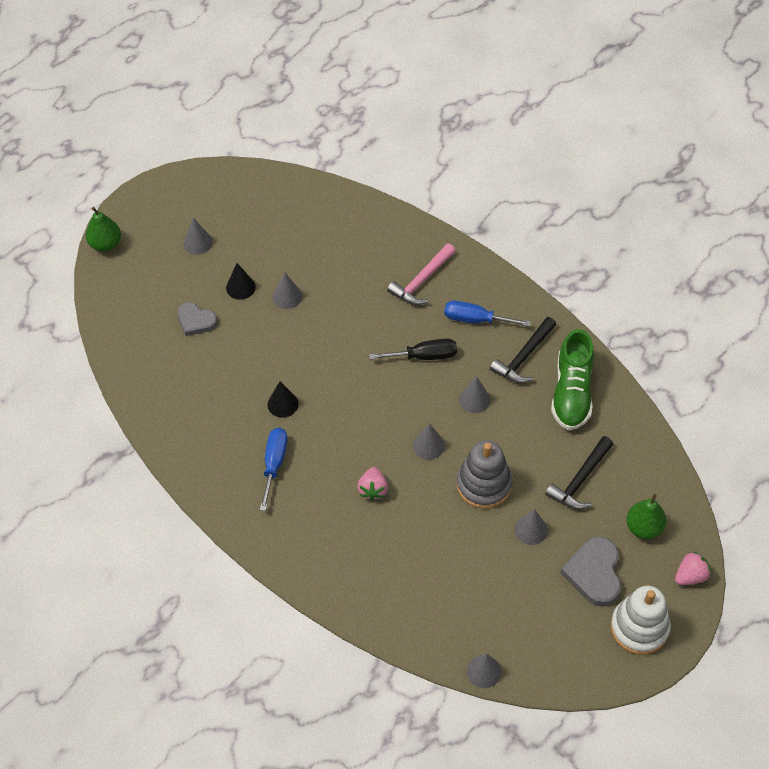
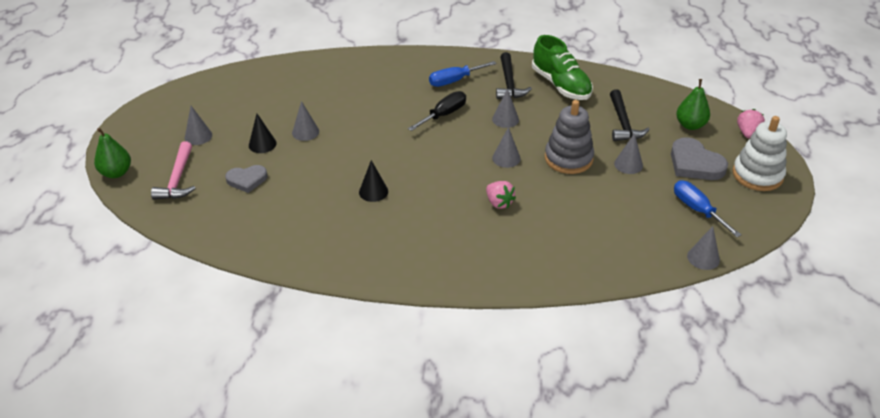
camera: 40 degrees left, 15 degrees down
(274, 464) = (409, 229): blue screwdriver -> blue screwdriver (697, 210)
(422, 281) = (394, 79): pink hammer -> pink hammer (177, 179)

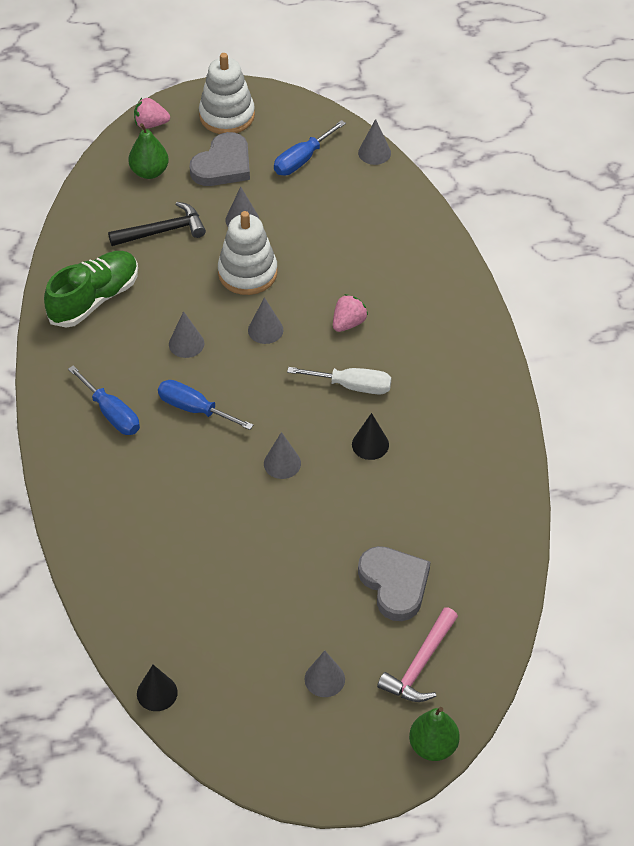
camera: 105 degrees left, 10 degrees up
(177, 179) = (420, 665): pink hammer -> pink hammer turned 135 degrees clockwise
(247, 180) = (394, 584): grey heart -> grey heart, size x1.51
(262, 144) = (318, 593): black cone -> black cone (157, 693)
(305, 132) = (276, 552): grey cone -> grey cone (282, 463)
(433, 193) = (352, 386): none -> white screwdriver
(444, 115) = (194, 409): black screwdriver -> blue screwdriver
(509, 83) = (103, 353): black hammer -> none
(568, 158) = (247, 273): grey stacking toy -> white stacking toy

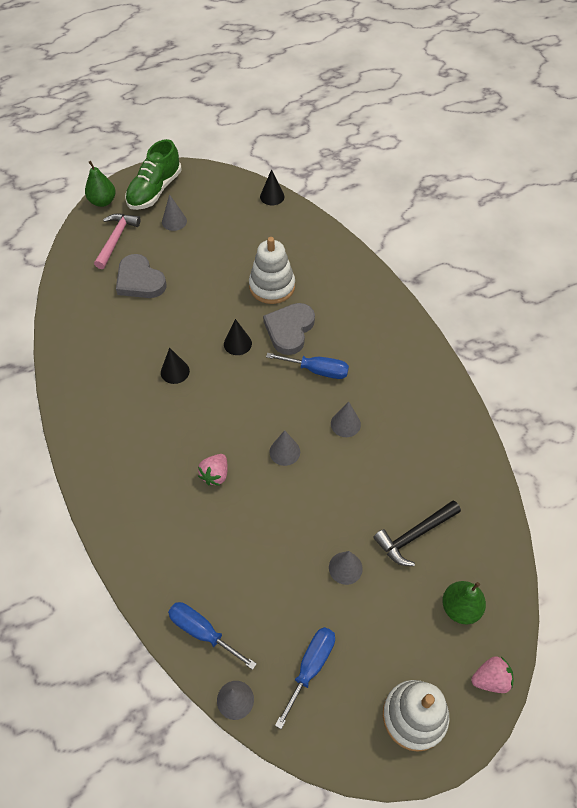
camera: 165 degrees right, 5 degrees up
(94, 299) = (440, 448): green shoe -> green shoe (155, 190)
(111, 413) = (377, 353): blue screwdriver -> blue screwdriver (202, 632)
(223, 165) = (390, 637): grey heart -> grey heart (289, 330)
(247, 273) = (319, 506): white stacking toy -> white stacking toy (272, 286)
(282, 463) = (237, 343): grey cone -> black cone
(352, 386) = (199, 416): white screwdriver -> none

